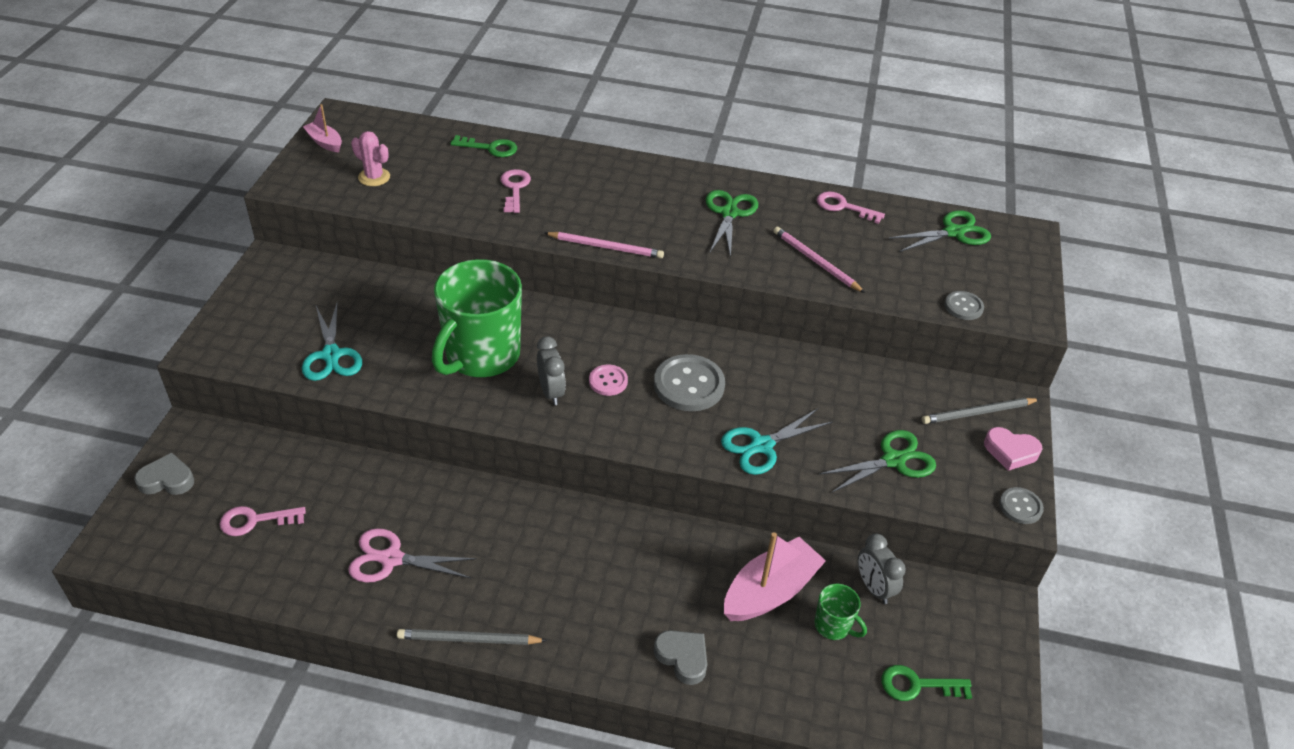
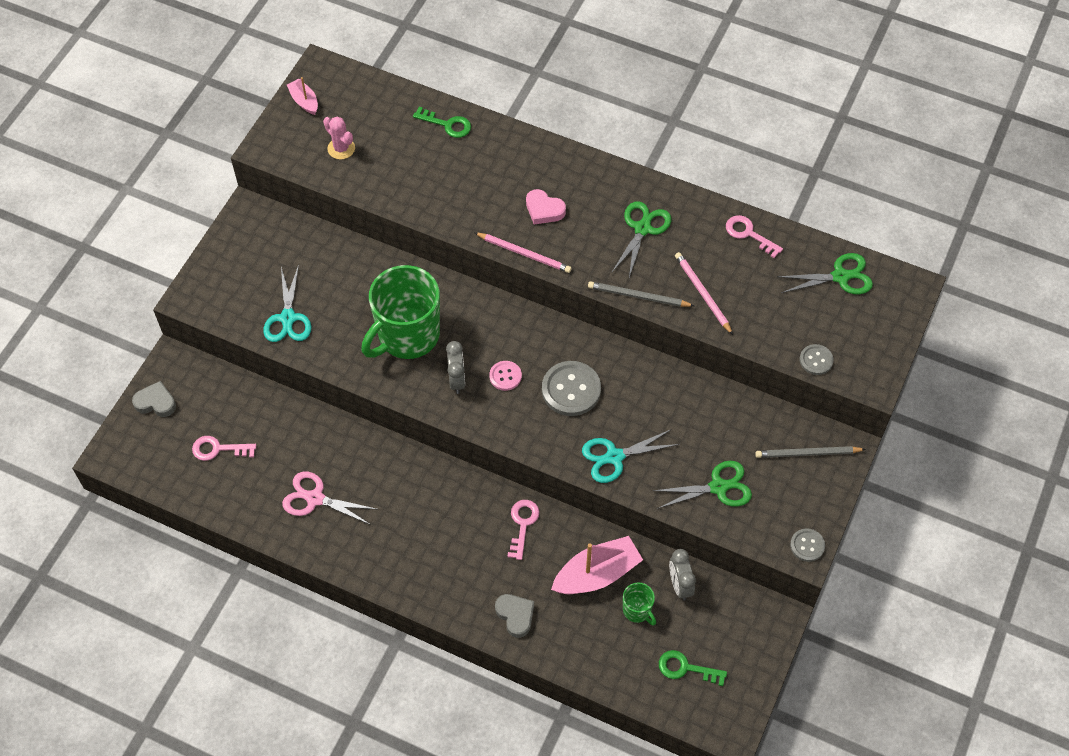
camera: 15 degrees right, 15 degrees up
(468, 639) = (361, 574): grey pencil -> grey pencil (638, 296)
(515, 188) = (460, 176): pink key -> pink key (523, 524)
(1010, 451) = (820, 494): pink heart -> pink heart (544, 210)

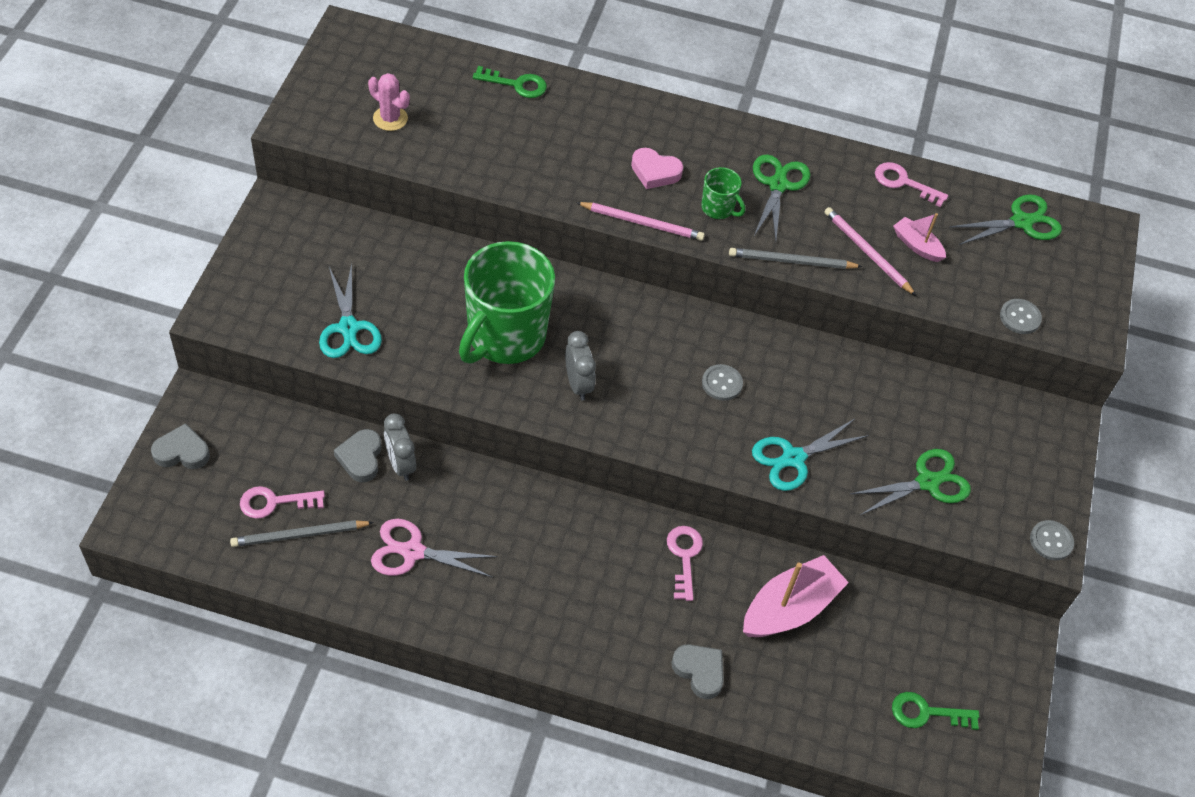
camera: 15 degrees left, 5 degrees down
(288, 420) = (361, 458): none -> grey heart
(304, 101) = (334, 68): pink boat -> pink boat (917, 245)
(505, 376) = (637, 374): pink button -> none
(571, 390) = (722, 383): grey button -> grey button, size x0.55
(637, 610) = (850, 648): green mug -> green mug (718, 208)
(680, 585) = (894, 610): grey clock -> grey clock (400, 464)
(807, 453) = (1022, 432): grey pencil -> grey pencil (299, 535)

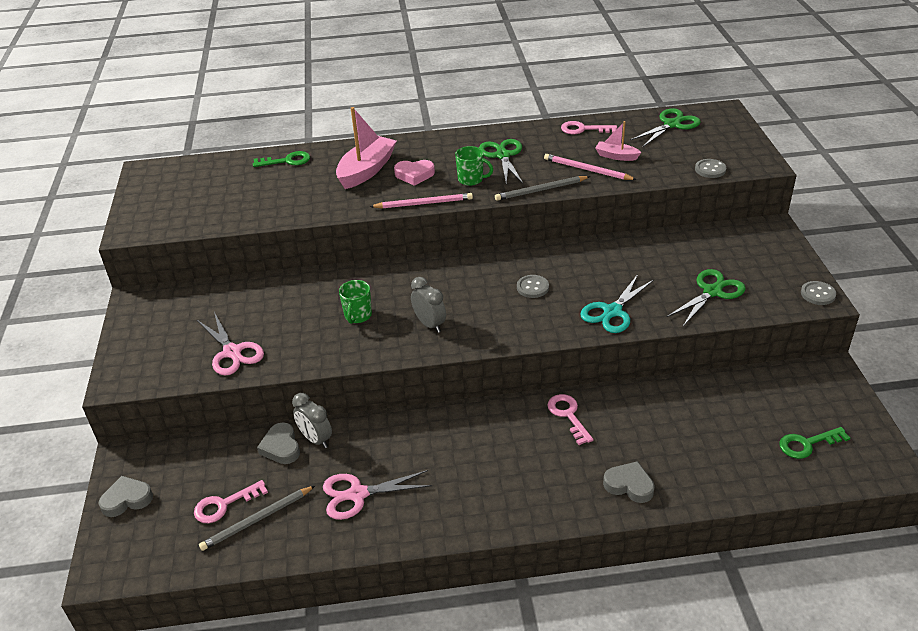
camera: 15 degrees left, 15 degrees down
(348, 328) = (232, 352): turquoise scissors -> pink scissors
(390, 118) = (203, 206): pink cactus -> none
(505, 337) = (357, 316): green mug -> green mug, size x0.43
(790, 608) = (665, 417): pink boat -> pink boat (366, 170)

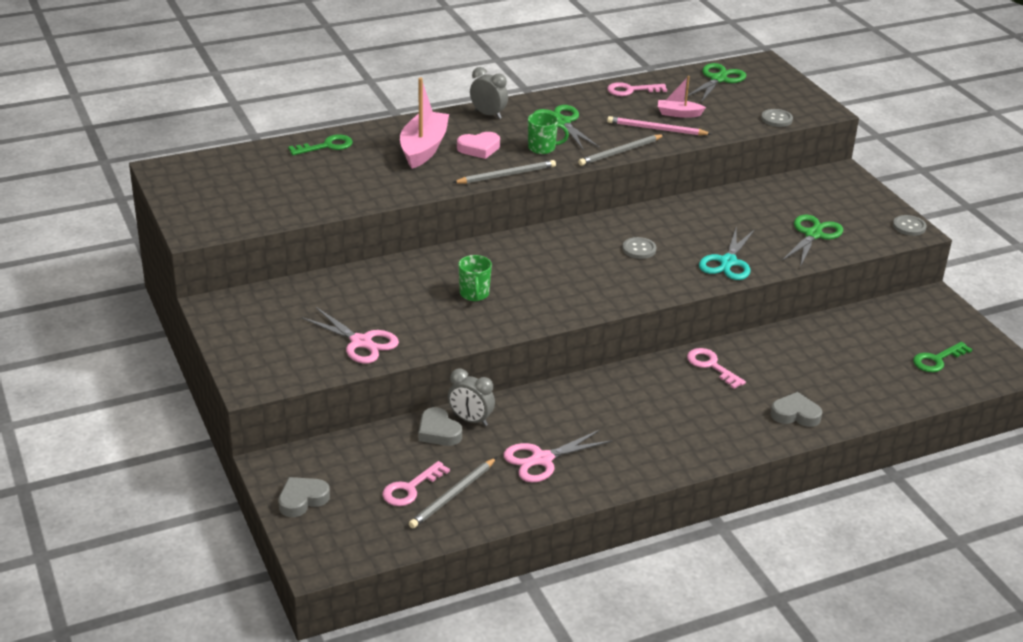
camera: 20 degrees left, 5 degrees down
(424, 203) = (506, 175): pink pencil -> grey pencil
(429, 324) = (554, 293): grey clock -> grey clock (488, 114)

